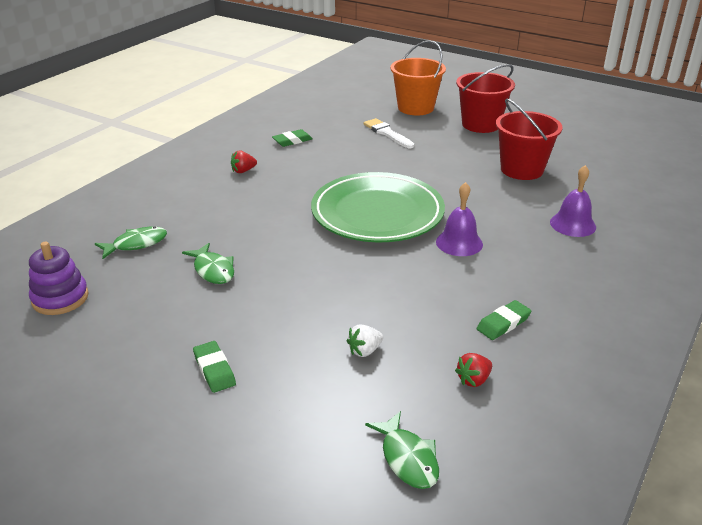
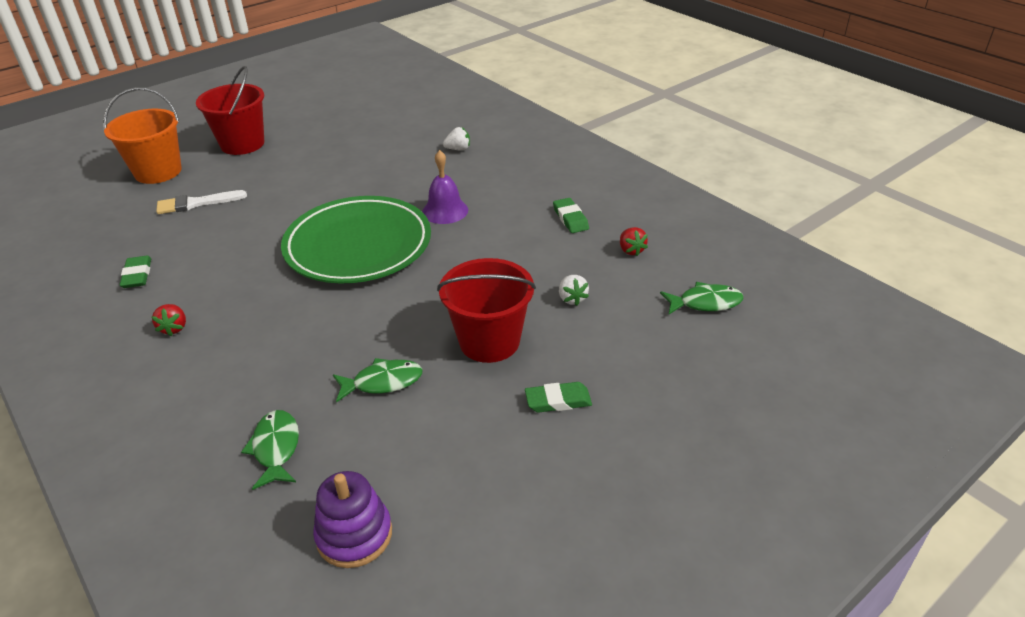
camera: 70 degrees left, 5 degrees up
(522, 169) = (351, 147): red bucket -> red bucket (489, 341)
(573, 224) = (458, 149): purple bell -> white strawberry

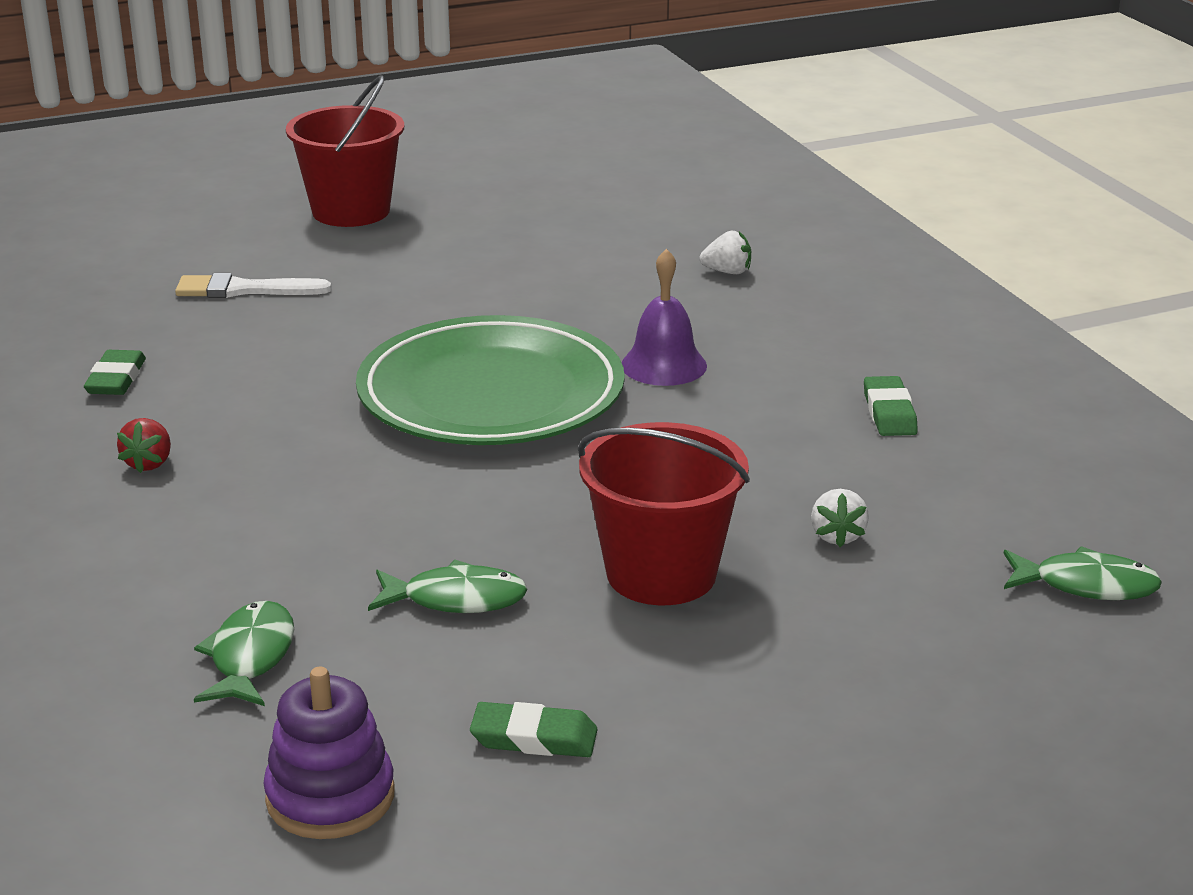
camera: 15 degrees right, 10 degrees down
(158, 172) = (198, 233): orange bucket -> none
(558, 401) = (745, 681): green eraser -> green eraser (534, 738)
(631, 250) = (982, 480): red strawberry -> none

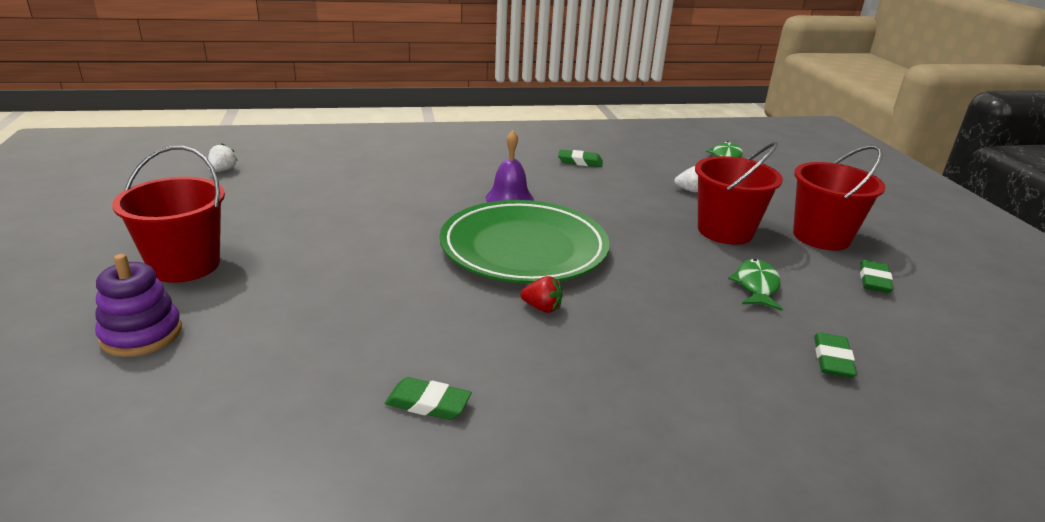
camera: 80 degrees left, 0 degrees up
(149, 463) = (583, 390): red strawberry -> red strawberry (542, 308)
(244, 290) = (295, 325): white brush -> none
(250, 657) = (832, 359): green fish -> green eraser
(330, 797) = (951, 342): purple stacking toy -> purple stacking toy (141, 334)
(704, 691) = (821, 237): none -> red bucket
(727, 272) = (405, 167): white strawberry -> white strawberry (222, 170)

